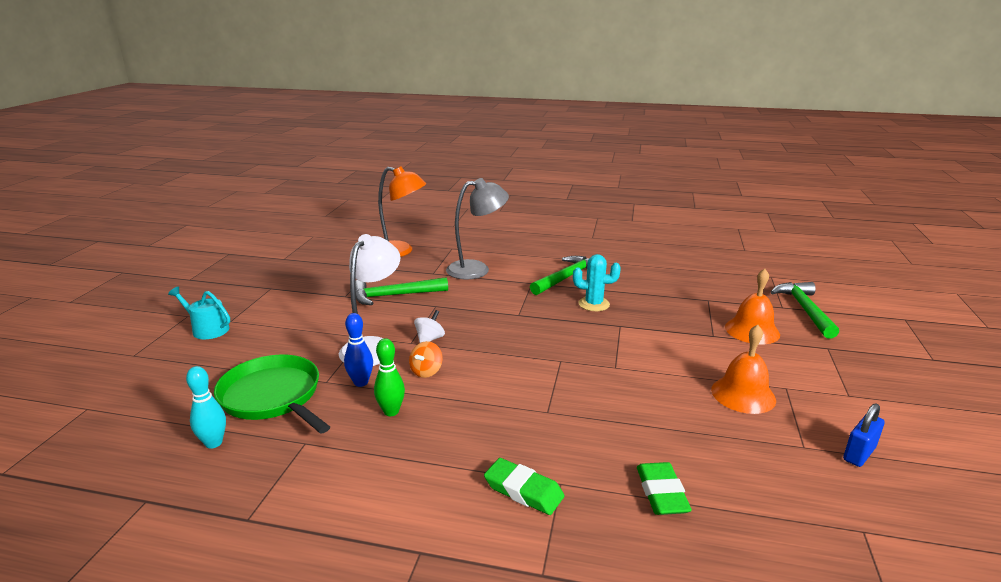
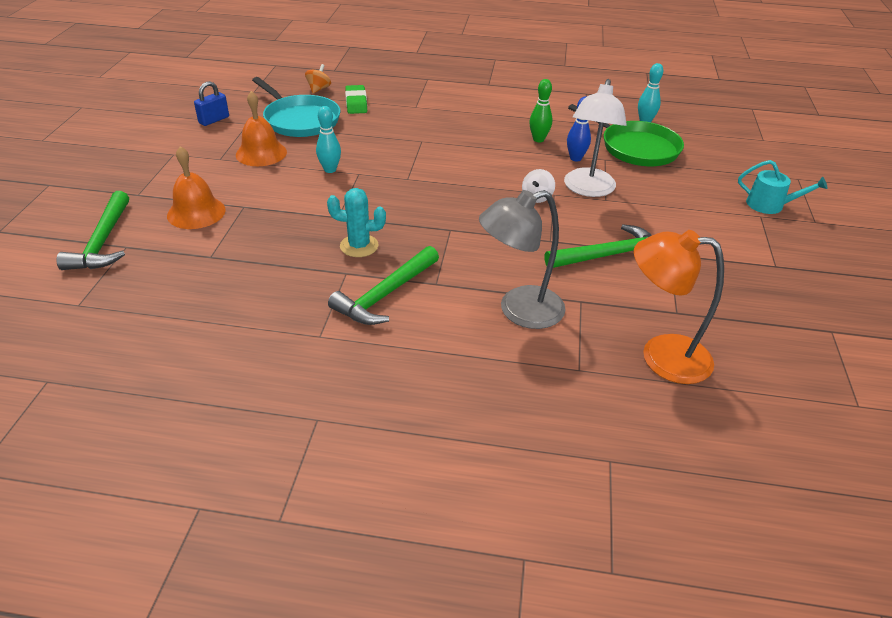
camera: 175 degrees right, 15 degrees up
(426, 371) = (525, 167): orange spinning top -> orange spinning top (319, 89)
(523, 491) = (437, 103): green eraser -> none
(648, 371) = (330, 170): none -> turquoise bowling pin
(731, 452) = (300, 120): none -> turquoise pan

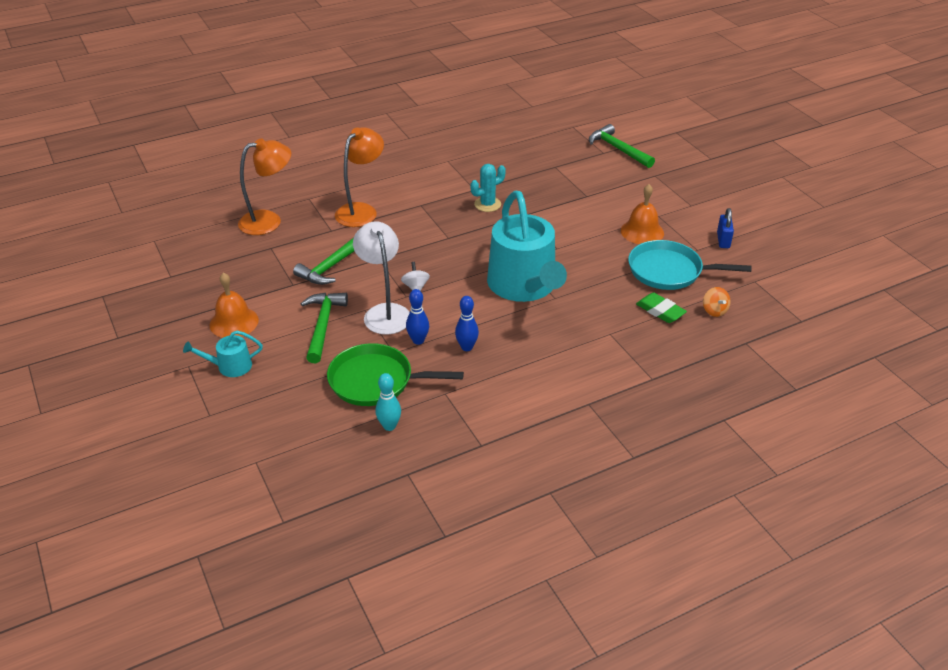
camera: 145 degrees right, 0 degrees up
(196, 212) = (604, 181): orange bell -> orange bell (234, 322)
(330, 170) = (579, 241): turquoise bowling pin -> none
(385, 295) = (440, 188): green hammer -> green hammer (323, 325)
(434, 158) = (524, 286): none -> turquoise watering can
(519, 311) = (361, 210): grey lamp -> orange lamp
(538, 139) = (467, 347): green bowling pin -> blue bowling pin

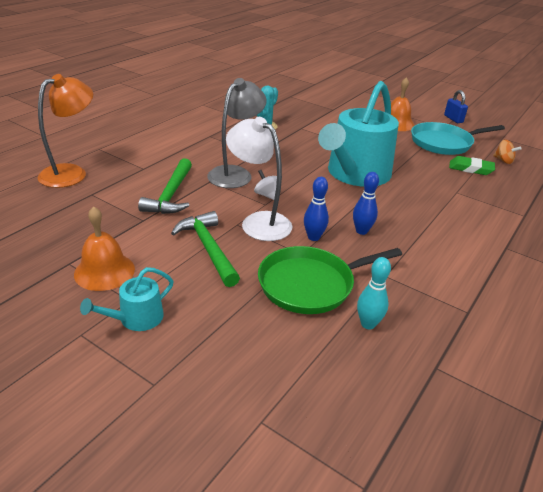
camera: 30 degrees left, 5 degrees down
(361, 210) = (159, 149): orange lamp -> none
(407, 256) = (235, 173): none -> grey lamp
(524, 286) = (355, 174): turquoise watering can -> turquoise watering can turned 75 degrees clockwise
(618, 149) = (322, 80): green hammer -> none

